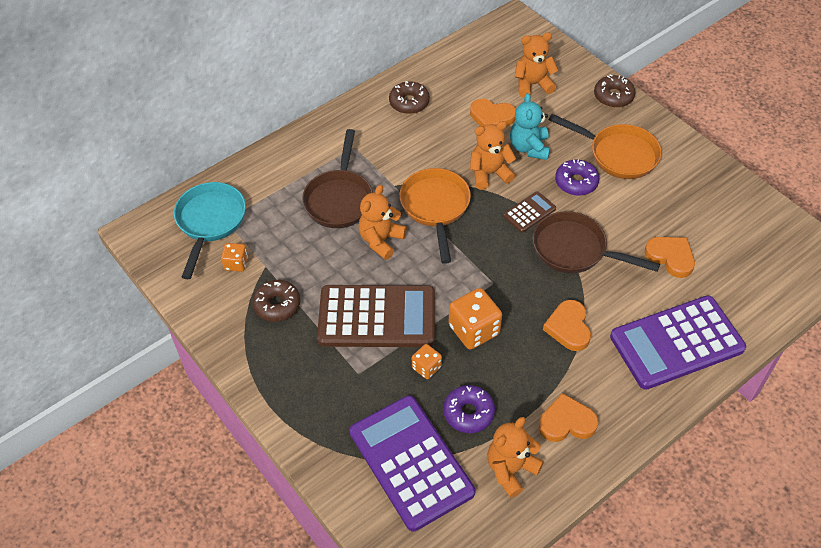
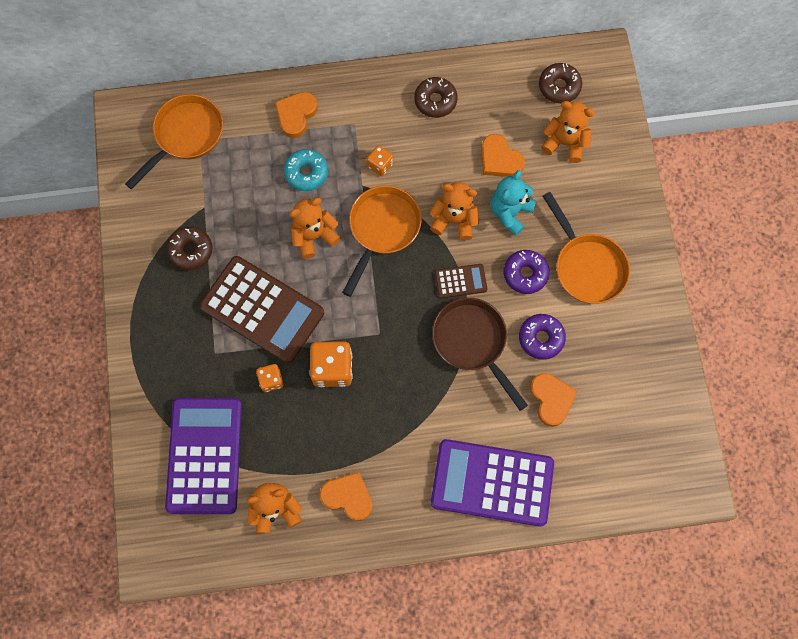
camera: 30 degrees right, 20 degrees up
(210, 222) = (185, 136): turquoise pan -> orange pan
(236, 263) = (182, 190): orange dice -> orange dice (380, 165)
(339, 199) = (306, 173): brown pan -> turquoise donut
(468, 413) = (277, 441): purple donut -> purple donut (541, 338)
(568, 327) = (412, 413): orange heart -> orange heart (296, 115)
(613, 96) = (631, 199): brown donut -> brown donut (559, 87)

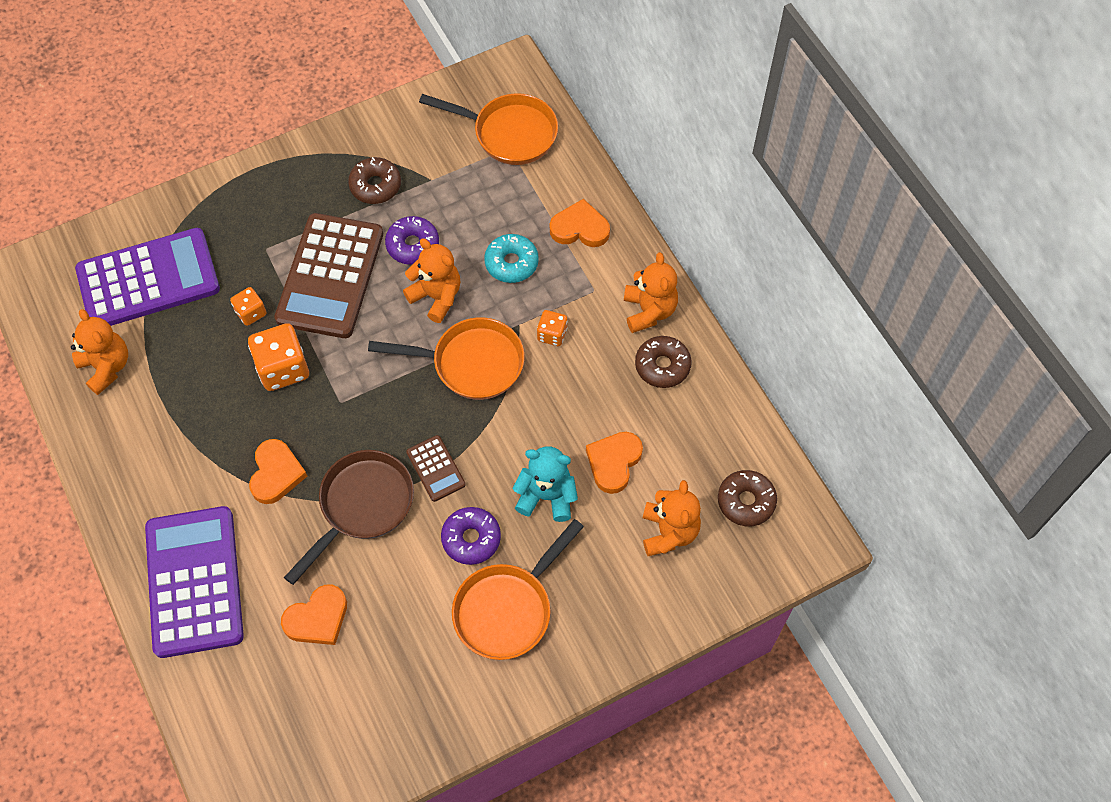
camera: 70 degrees right, 10 degrees down
(348, 496) = (138, 433): orange heart -> orange heart (276, 473)
(454, 220) = (512, 436): orange teddy bear -> orange teddy bear (649, 311)
(541, 338) = (393, 582): purple donut -> purple donut (413, 245)

